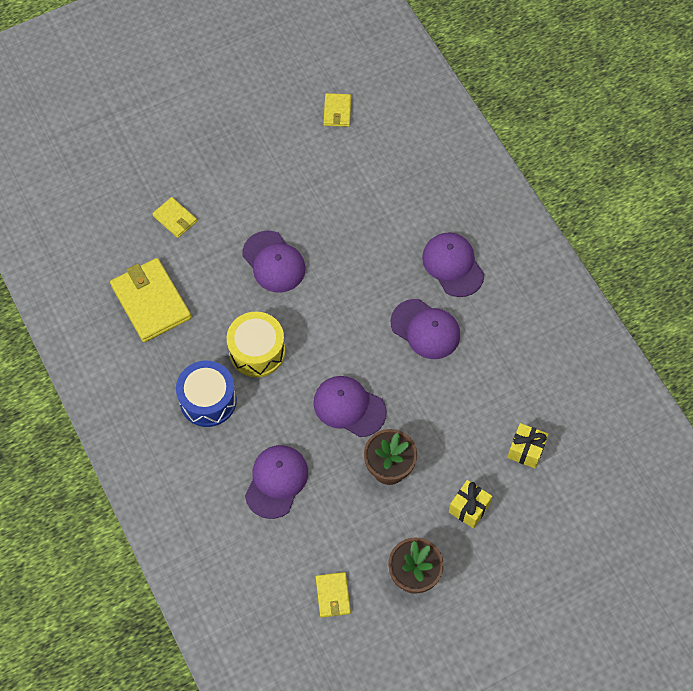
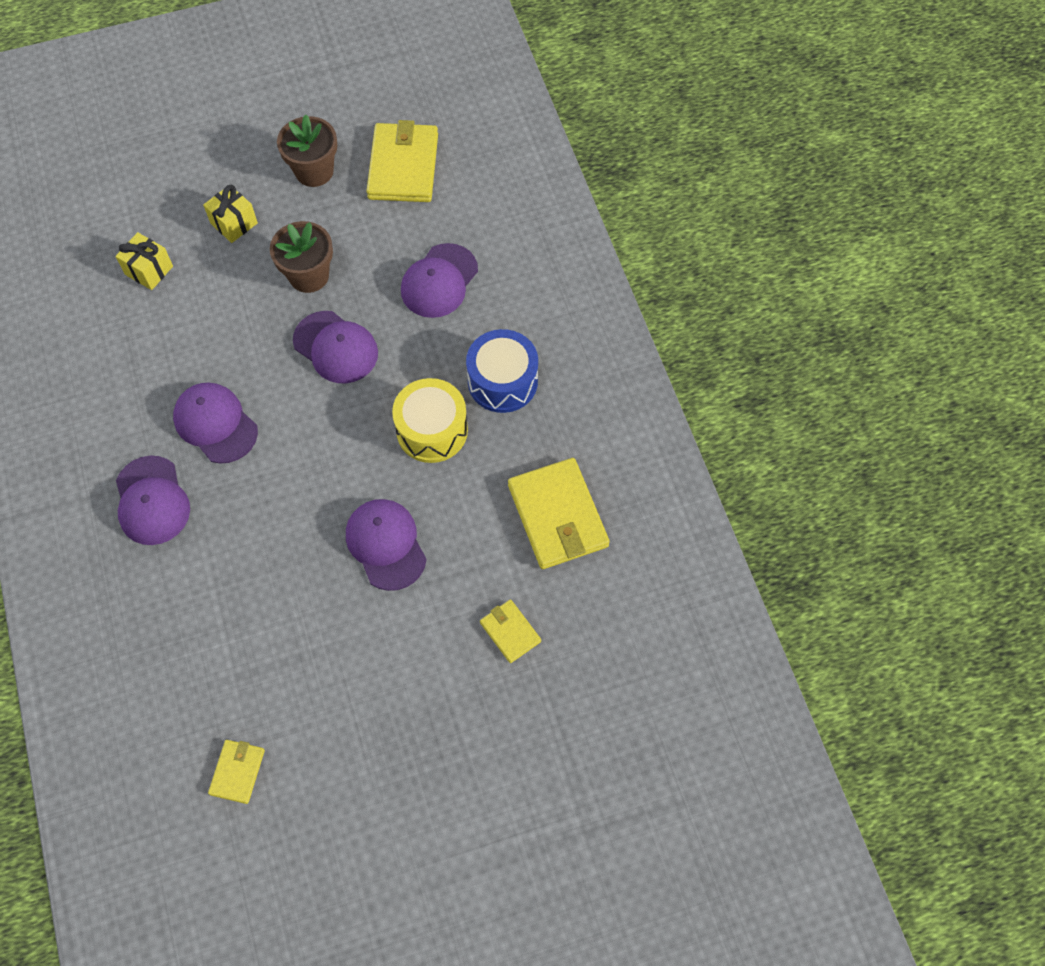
camera: 170 degrees left, 0 degrees up
(333, 595) = (403, 166): yellow wallet -> yellow wallet, size x1.94

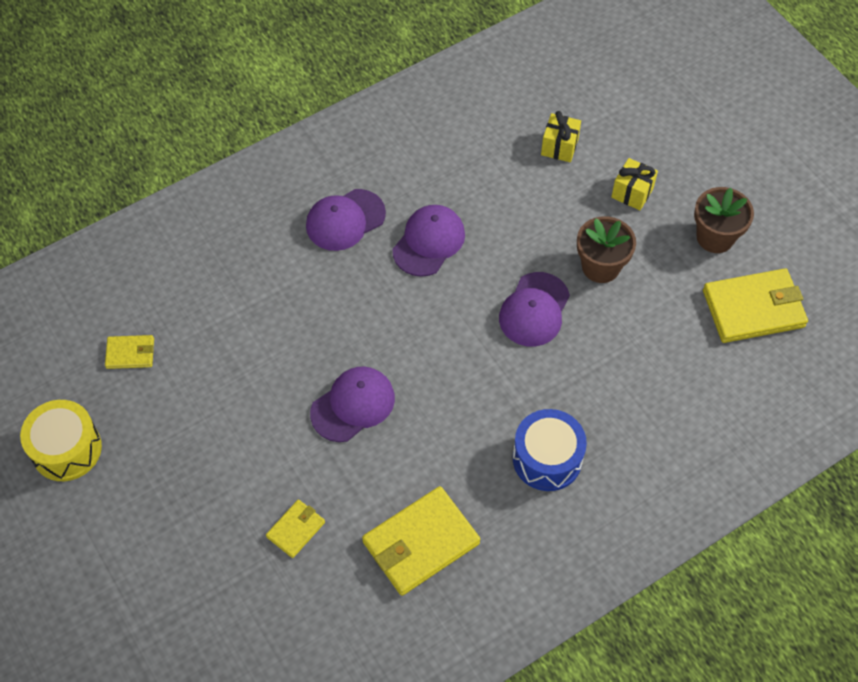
camera: 75 degrees right, 5 degrees down
(432, 430) = (476, 411): yellow drum -> yellow drum (66, 449)
(439, 281) = (636, 375): purple cap -> none

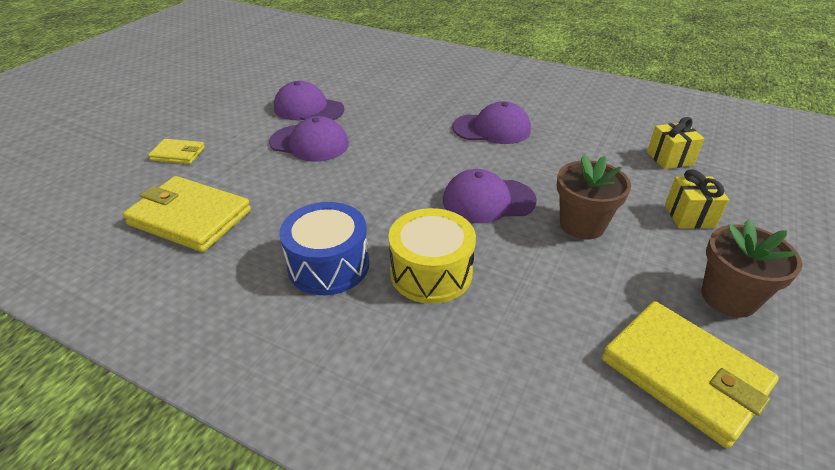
camera: 60 degrees right, 20 degrees down
(66, 449) = (205, 62): yellow drum -> yellow drum (431, 272)
(130, 353) = (289, 59): yellow wallet -> none
(345, 220) = (468, 92): purple cap -> purple cap (308, 109)

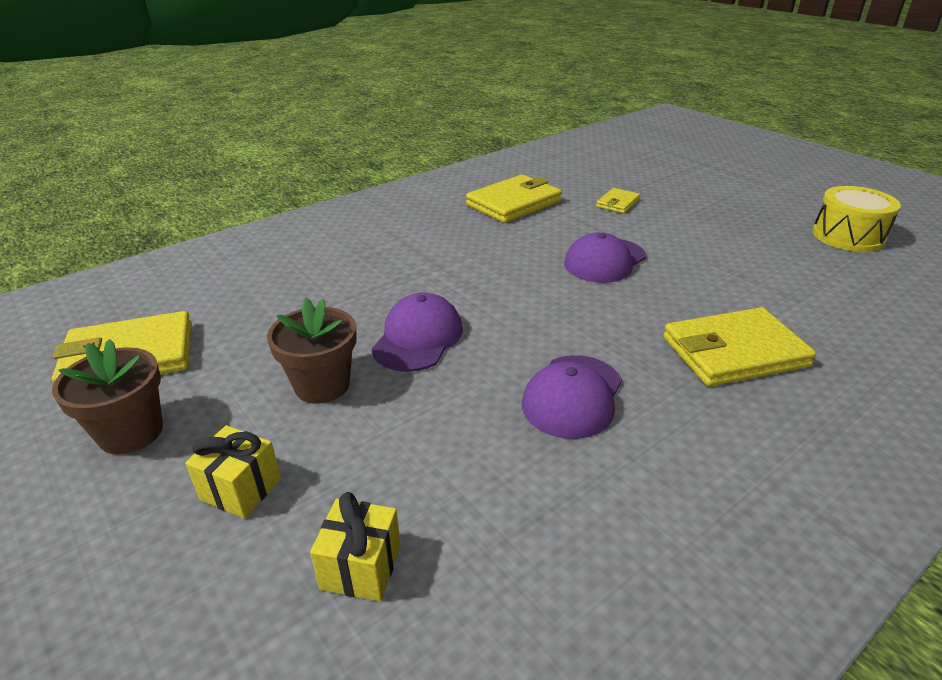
camera: 115 degrees right, 5 degrees down
(308, 109) = (691, 271): purple cap -> none
(328, 265) = (408, 243): blue drum -> none
(405, 90) = (734, 352): none -> yellow wallet
(431, 272) = (355, 280): yellow drum -> yellow drum (848, 236)

